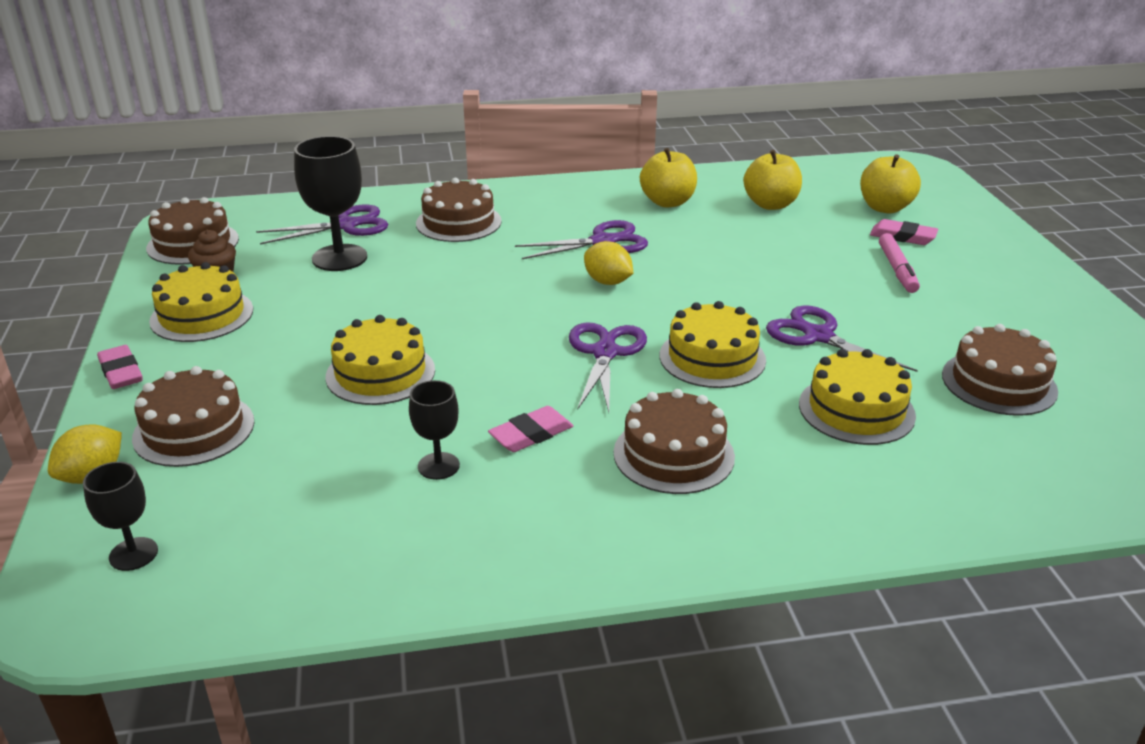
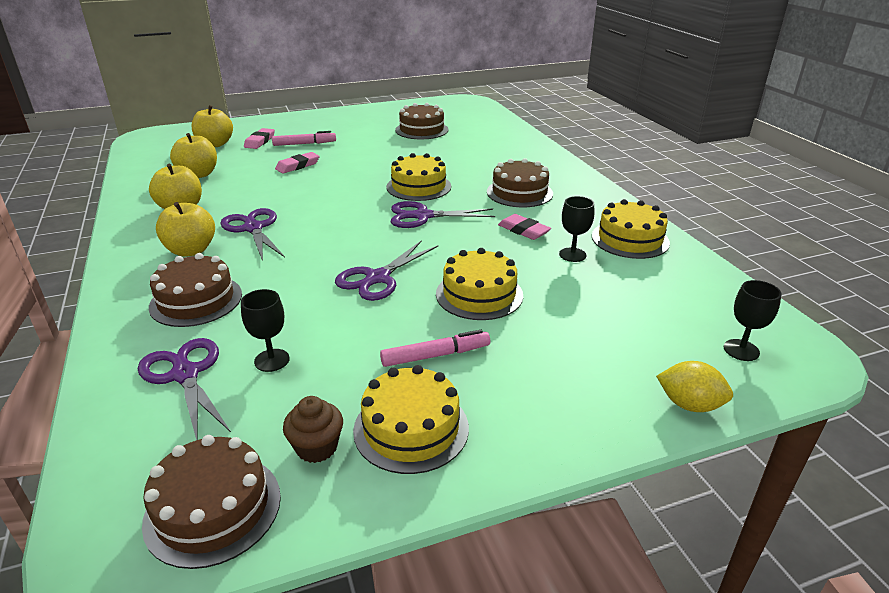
camera: 100 degrees left, 0 degrees up
(121, 372) = (540, 451): pink eraser -> pink eraser (298, 166)
(194, 429) = (599, 367): brown cake -> none
(288, 335) = (435, 355): none -> pink marker
(339, 258) = (272, 360): black goblet -> black goblet, size x0.57
(561, 214) = (191, 250): none -> yellow apple
(608, 282) = (322, 222): yellow lemon -> none
(818, 336) = (387, 162): purple scissors -> purple scissors (378, 278)
(856, 410) = (457, 155): yellow cake -> yellow cake (630, 239)

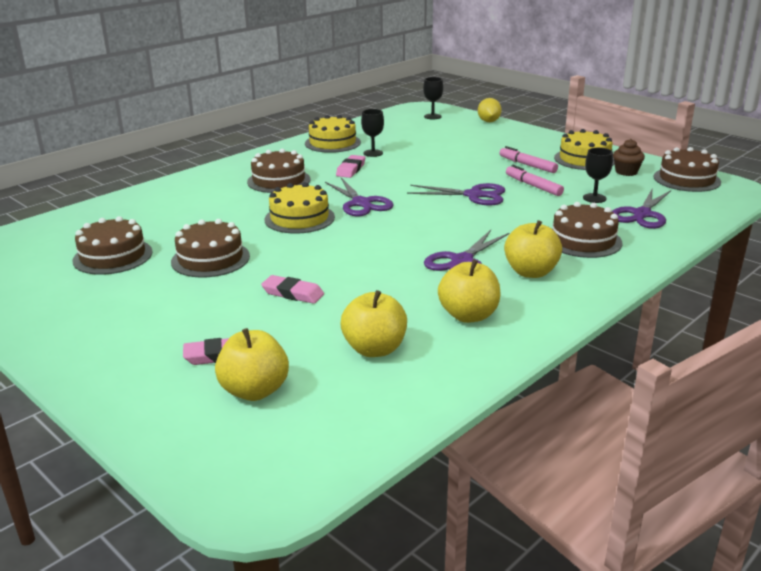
camera: 115 degrees left, 5 degrees down
(304, 144) = (210, 316): pink marker -> pink marker (533, 186)
(382, 152) = (210, 259): none -> brown cake
(479, 294) = (454, 167): yellow cake -> none

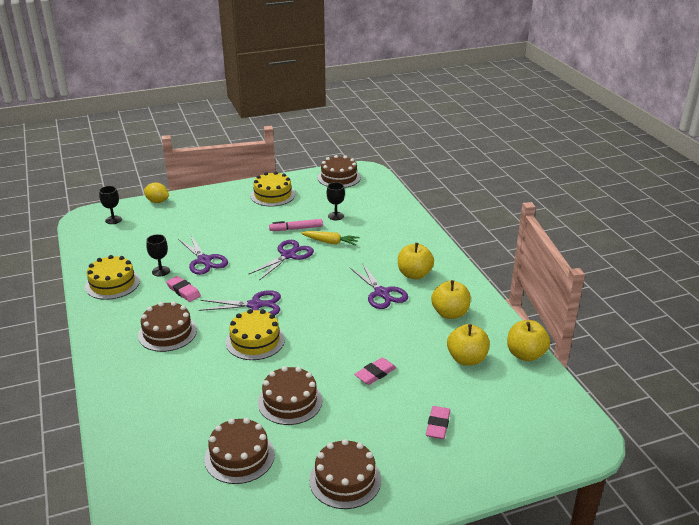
camera: 65 degrees left, 5 degrees up
(254, 391) = (487, 418): yellow apple -> yellow apple (525, 354)
(527, 165) = (259, 218): pink marker -> none
(532, 209) = (330, 242): none -> yellow carrot
(583, 240) = (389, 242): brown cake -> brown cake (345, 479)
(626, 172) = (308, 190): brown cupcake -> none
(642, 214) = (372, 211): purple scissors -> purple scissors (204, 260)

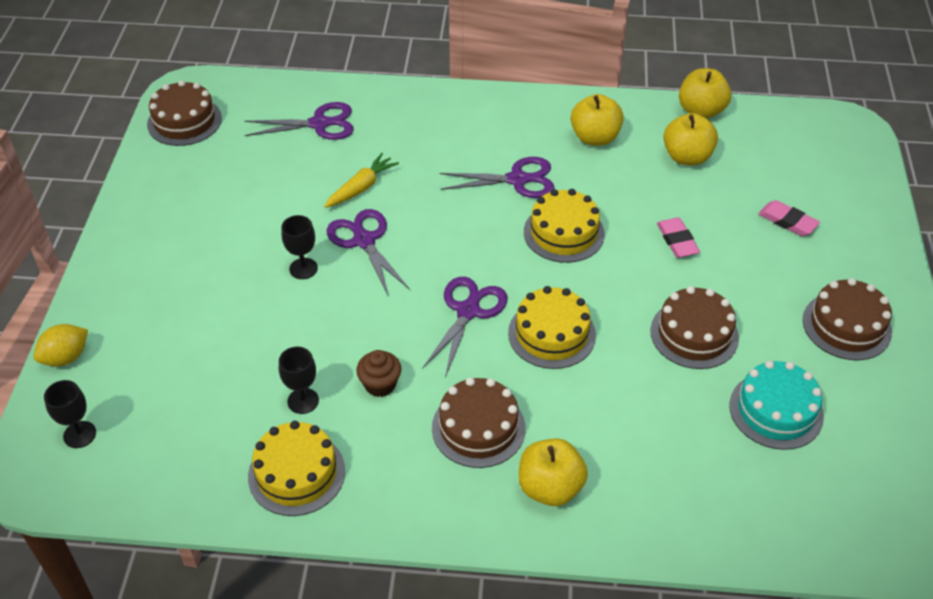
camera: 65 degrees left, 15 degrees up
(183, 291) = (380, 384): pink eraser -> brown cupcake
(204, 260) = (309, 339): purple scissors -> purple scissors (319, 124)
(239, 456) = (776, 410): brown cake -> turquoise cake
(273, 195) = (173, 208): yellow cake -> yellow cake (564, 233)
(296, 229) = (297, 211): pink marker -> none
(336, 216) = (294, 160): black goblet -> black goblet (303, 268)
(414, 274) = (494, 137): yellow apple -> yellow apple (550, 488)

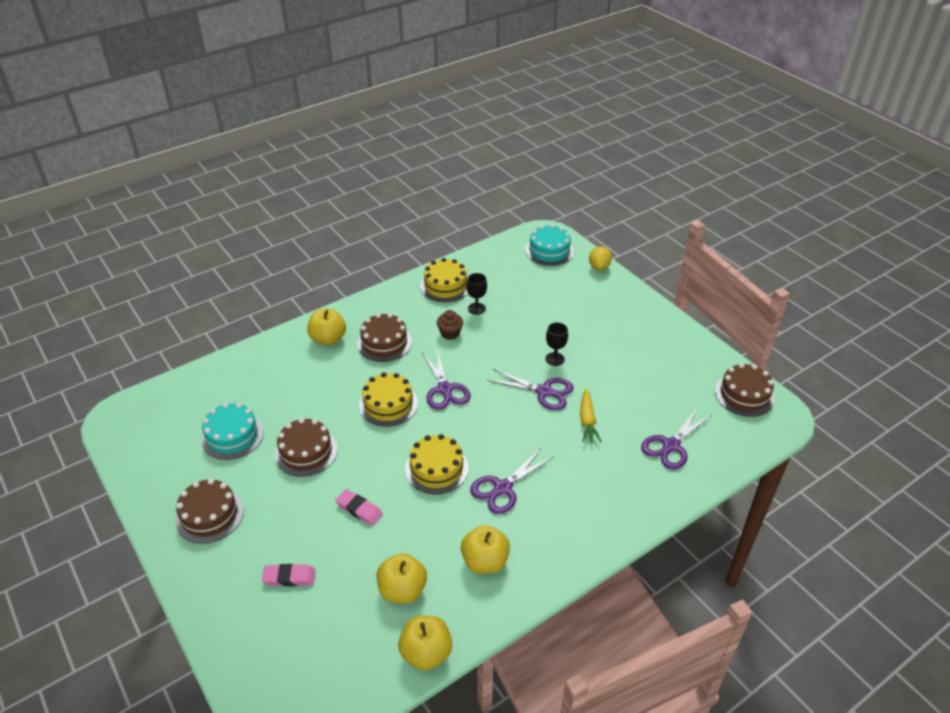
camera: 140 degrees right, 5 degrees down
(79, 434) = (549, 251): black goblet -> turquoise cake

